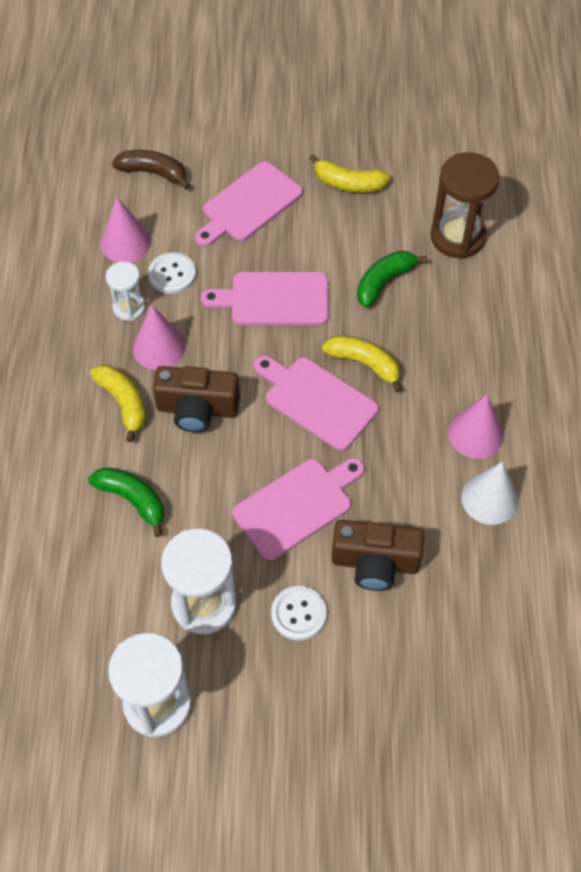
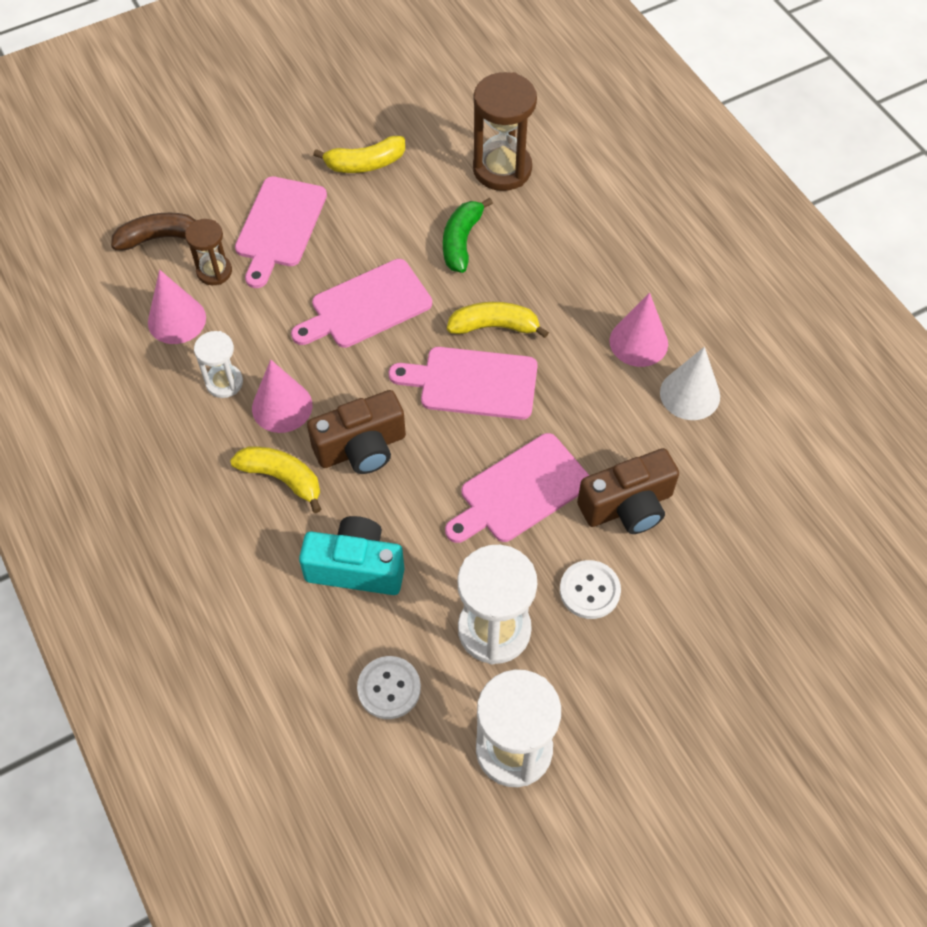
camera: 30 degrees left, 0 degrees up
(133, 500) = (356, 568): green banana -> turquoise camera
(172, 274) = (247, 329): white button -> white button (389, 688)
(177, 218) = (214, 271): none -> brown hourglass
(297, 506) = (520, 491): pink cutting board -> pink cutting board turned 150 degrees counterclockwise

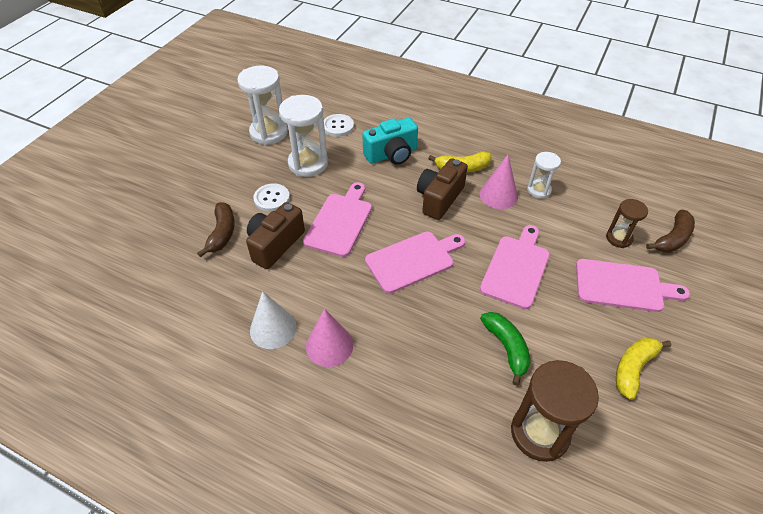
camera: 145 degrees right, 10 degrees down
(176, 320) = (600, 204): pink cone -> none
(279, 226) = (623, 286): pink cutting board -> pink cutting board turned 120 degrees clockwise
(494, 326) = (430, 301): yellow banana -> none
(690, 568) = (222, 233): none -> brown banana

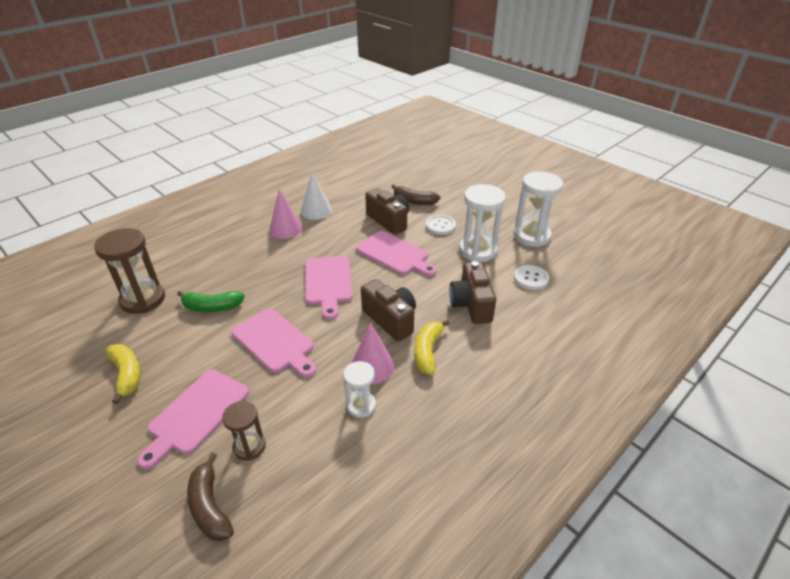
camera: 110 degrees right, 10 degrees down
(391, 154) = (471, 304): turquoise camera -> brown camera

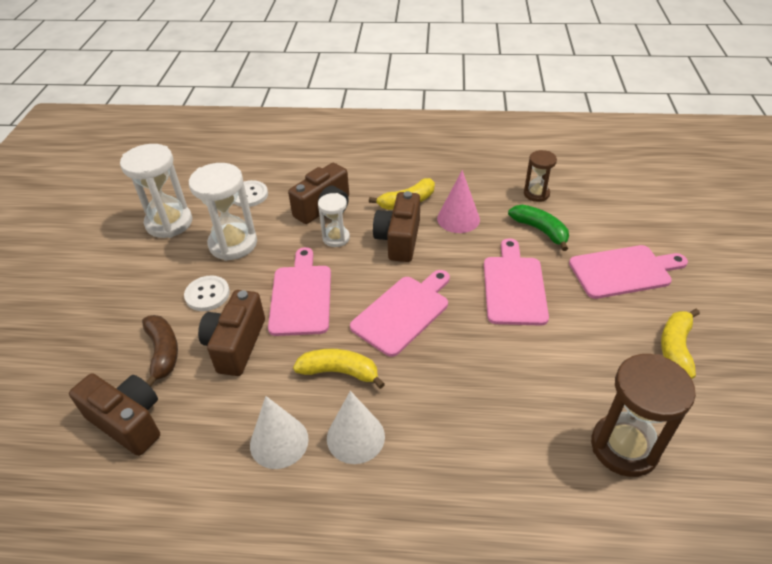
camera: 130 degrees left, 5 degrees up
(210, 506) = (643, 212): brown banana -> none
(212, 307) = (546, 371): green banana -> green banana (540, 230)
(249, 446) = (595, 227): brown hourglass -> brown hourglass (536, 194)
(285, 229) = (355, 437): pink cone -> white cone
(325, 241) = (339, 372): none -> yellow banana
(361, 405) = (495, 202): white hourglass -> white hourglass (336, 238)
(384, 183) = (128, 422): none -> brown camera

